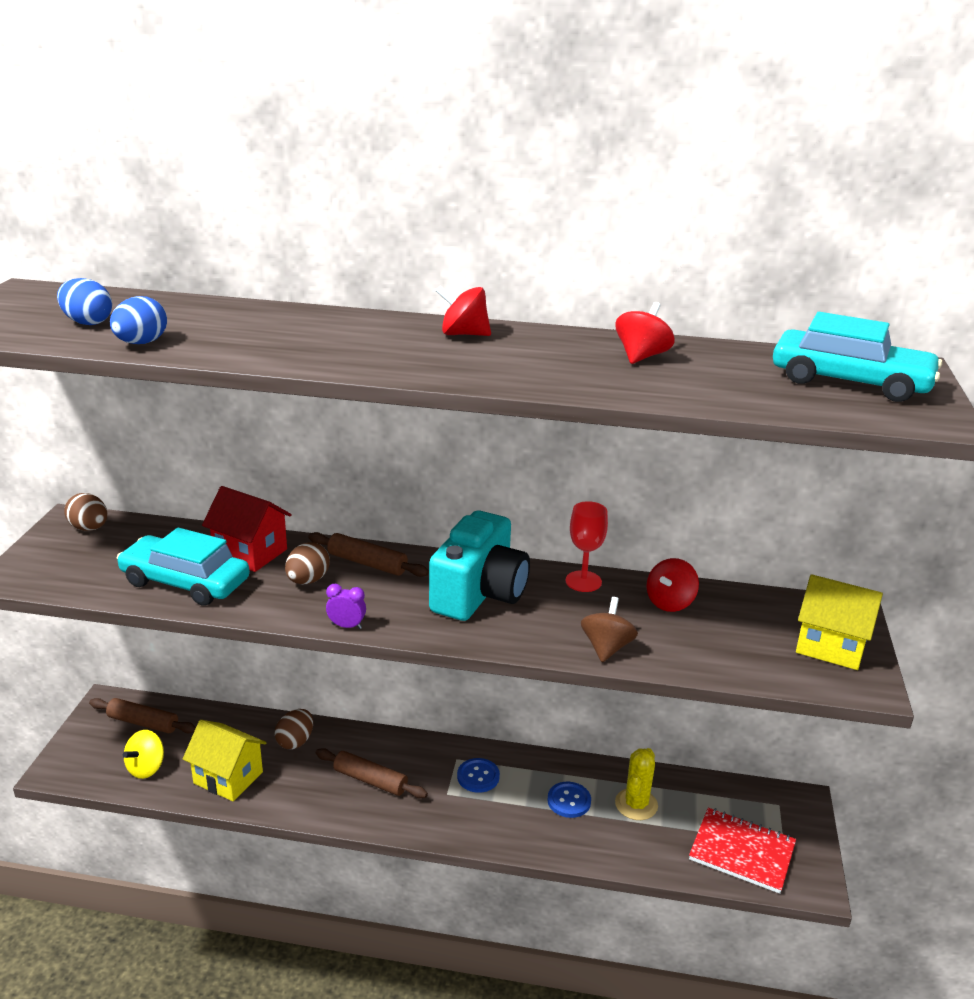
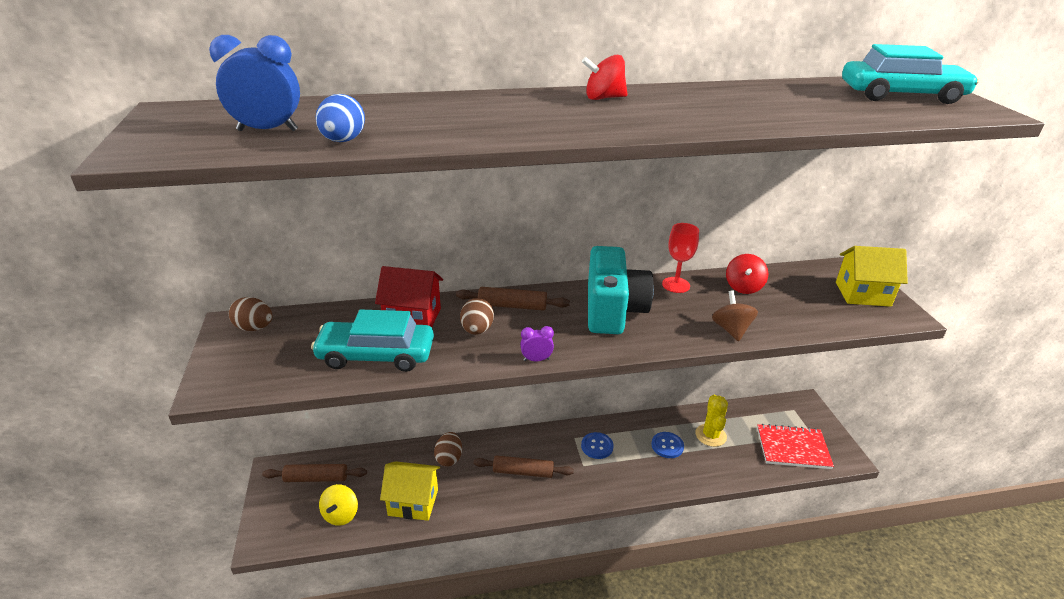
camera: 20 degrees left, 5 degrees up
(87, 322) = (267, 130): blue egg -> blue clock
(641, 357) = (750, 97): red spinning top -> none

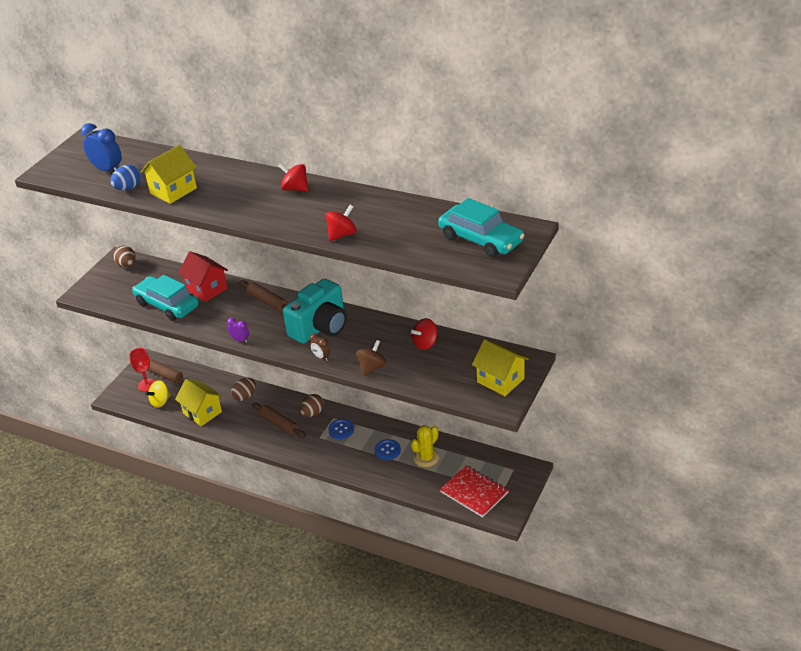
camera: 40 degrees right, 5 degrees up
(429, 130) = (173, 191): none -> yellow house
(477, 330) = (231, 310): brown egg -> brown egg (313, 413)
(662, 341) = (321, 357): none -> brown clock
(676, 285) = (383, 325): red goblet -> red goblet (147, 385)
(757, 121) = (342, 235): none -> red spinning top

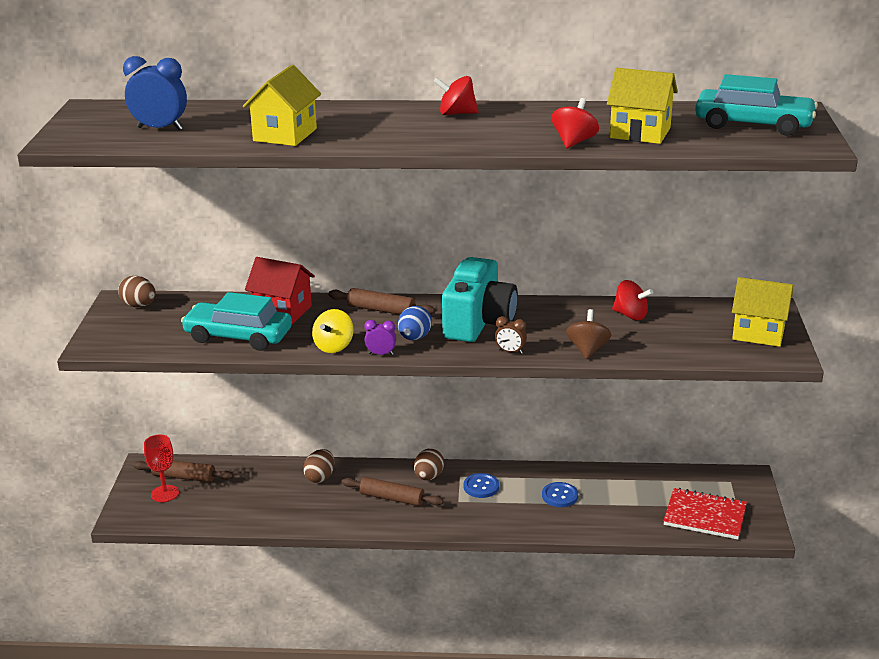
camera: 25 degrees left, 10 degrees down
(128, 188) = (213, 140): blue egg -> blue egg (414, 338)
(160, 402) = (199, 508): yellow spinning top -> yellow spinning top (334, 346)
(202, 412) = (271, 508): yellow house -> yellow house (640, 133)
(425, 343) = (630, 315): red spinning top -> red spinning top turned 90 degrees counterclockwise
(426, 458) = (615, 493): yellow cactus -> none

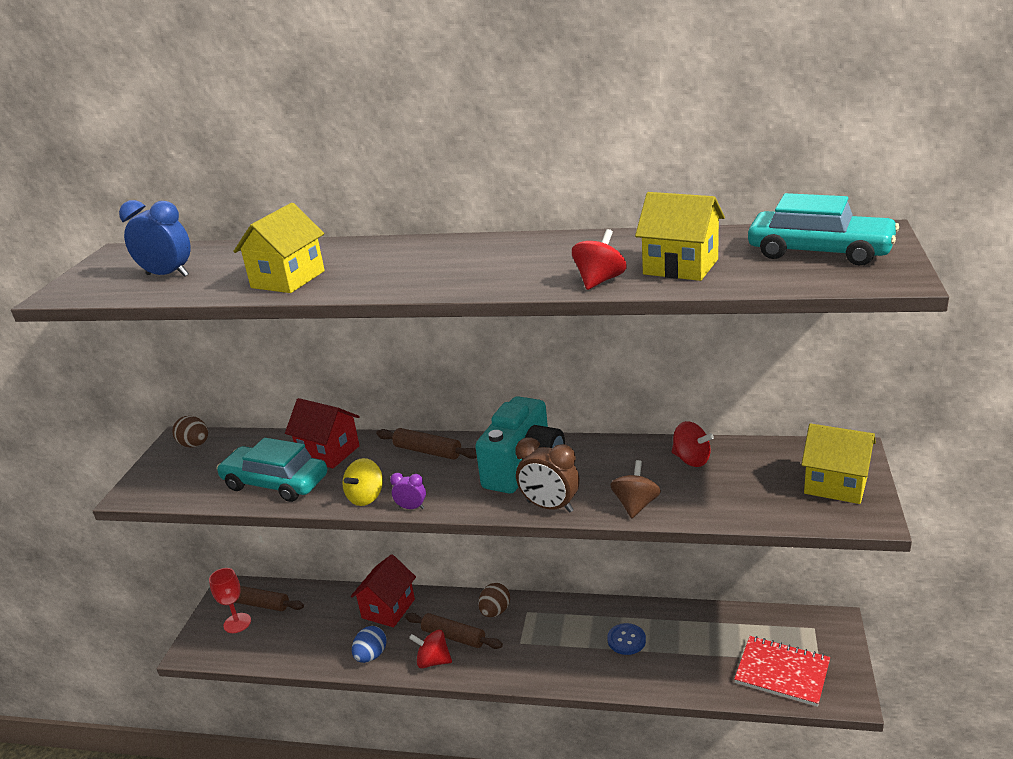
camera: 10 degrees right, 0 degrees up
(320, 477) = (388, 609): brown egg -> red house
(414, 338) = (452, 487): blue egg -> blue egg (371, 655)
(456, 114) = (481, 248): red spinning top -> red spinning top (433, 661)
(481, 487) = (546, 625): blue button -> none
(510, 352) = (550, 507): brown clock -> brown clock, size x1.82

